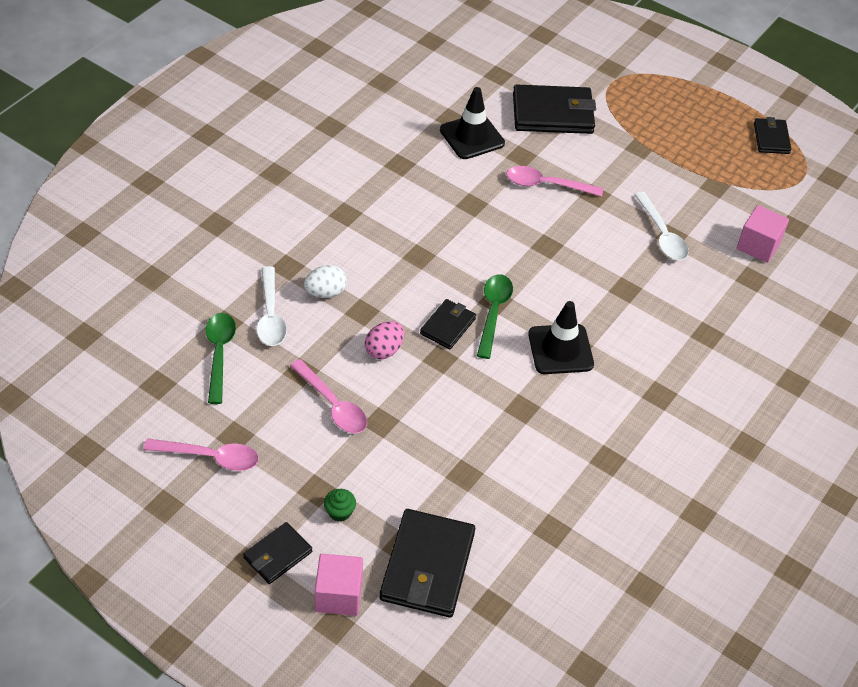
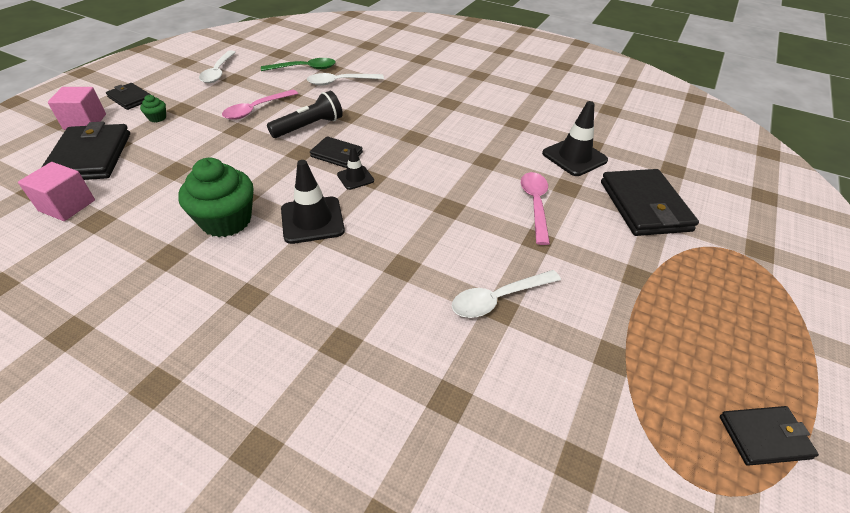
camera: 85 degrees right, 5 degrees down
(210, 457) = (218, 72): pink spoon -> white spoon
(325, 292) = (365, 100): white egg -> none
(384, 350) = (309, 127): pink egg -> black flashlight
(427, 566) = (90, 157): black wallet -> black wallet turned 75 degrees clockwise
(493, 312) = (355, 178): green spoon -> black traffic cone
(558, 418) = (226, 221): none -> green cupcake
(758, 245) = (517, 410): pink cube -> pink cube (67, 205)

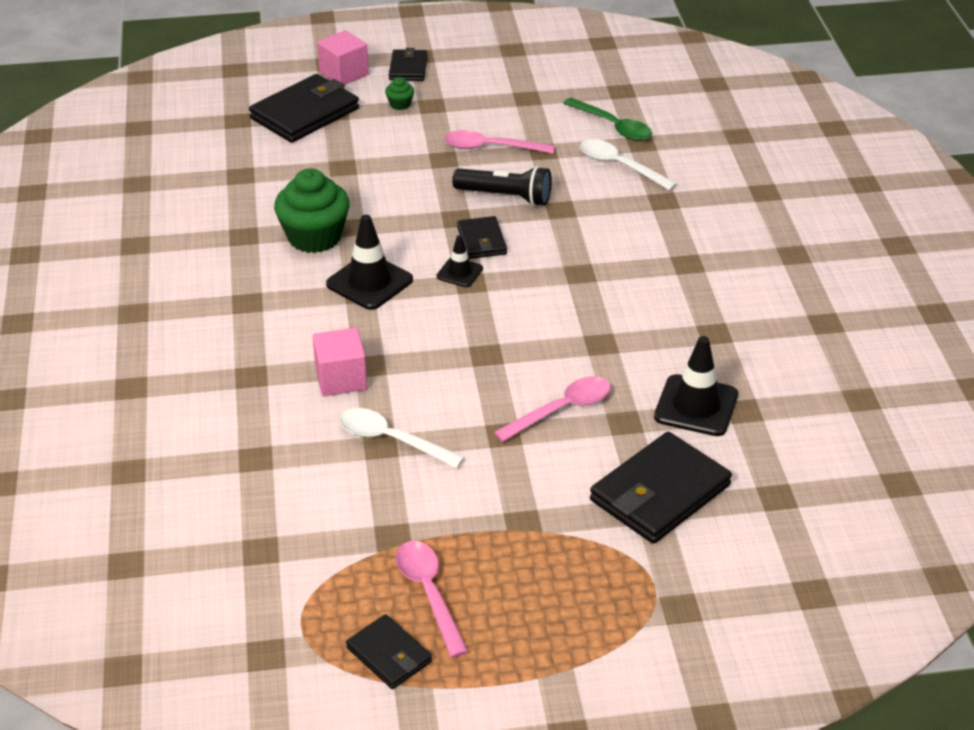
camera: 55 degrees right, 5 degrees down
(67, 205) = (239, 149): pink cube -> pink cube (341, 379)
(218, 72) = (524, 81): white spoon -> none
(695, 369) = (429, 593): none -> pink spoon

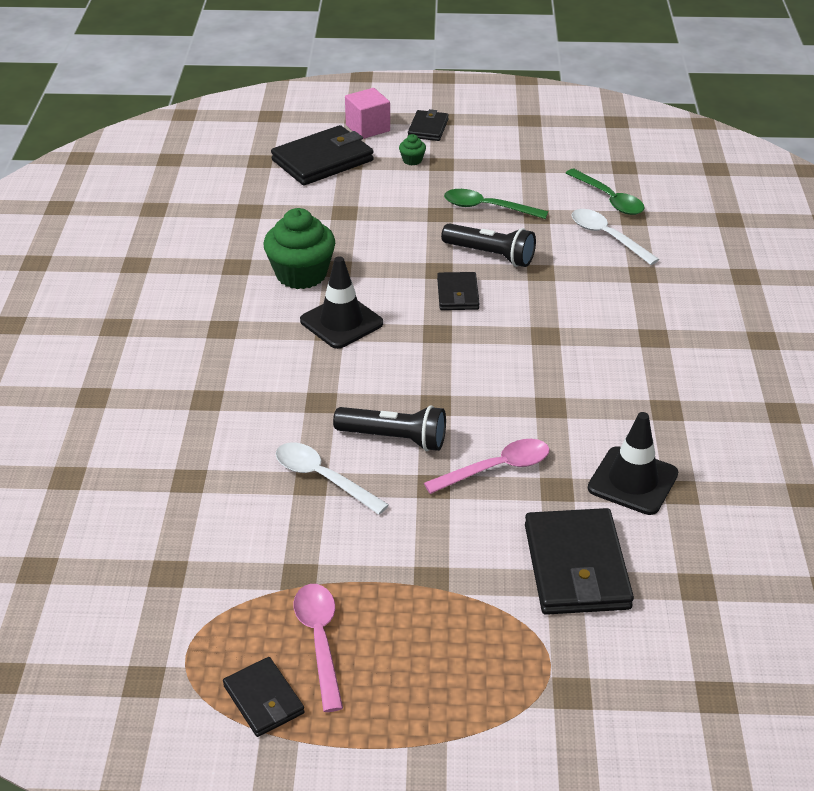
camera: 10 degrees right, 0 degrees up
(341, 379) = (290, 412): pink cube -> none
(453, 393) = (394, 438): none -> black flashlight
(459, 272) = (429, 322): black traffic cone -> none
(490, 148) = (487, 208): pink spoon -> green spoon
(660, 493) = (576, 567): black wallet -> black wallet turned 60 degrees counterclockwise

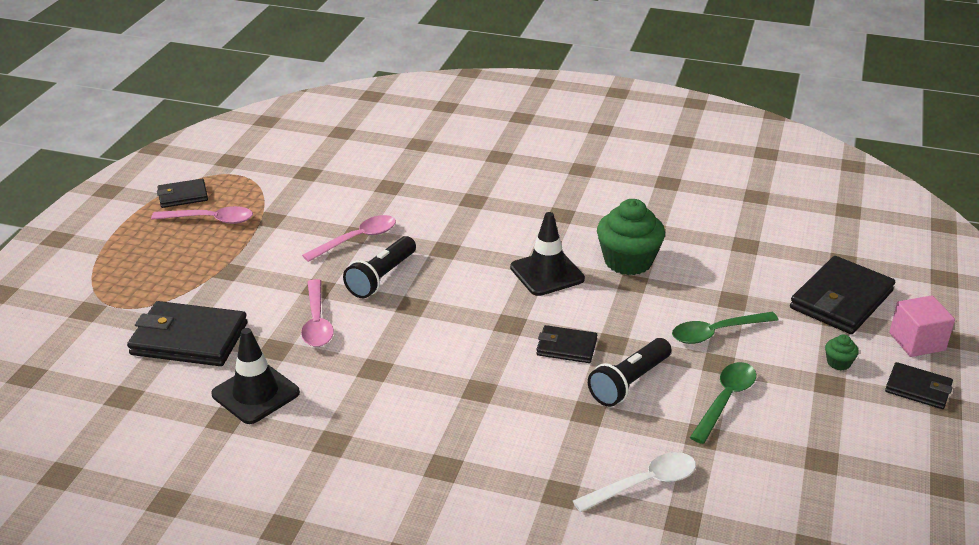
camera: 105 degrees right, 5 degrees down
(322, 160) = (841, 300): black wallet -> black wallet turned 60 degrees clockwise
(322, 478) = (357, 239): white spoon -> pink spoon
(609, 199) = (730, 509): green spoon -> green spoon (716, 333)

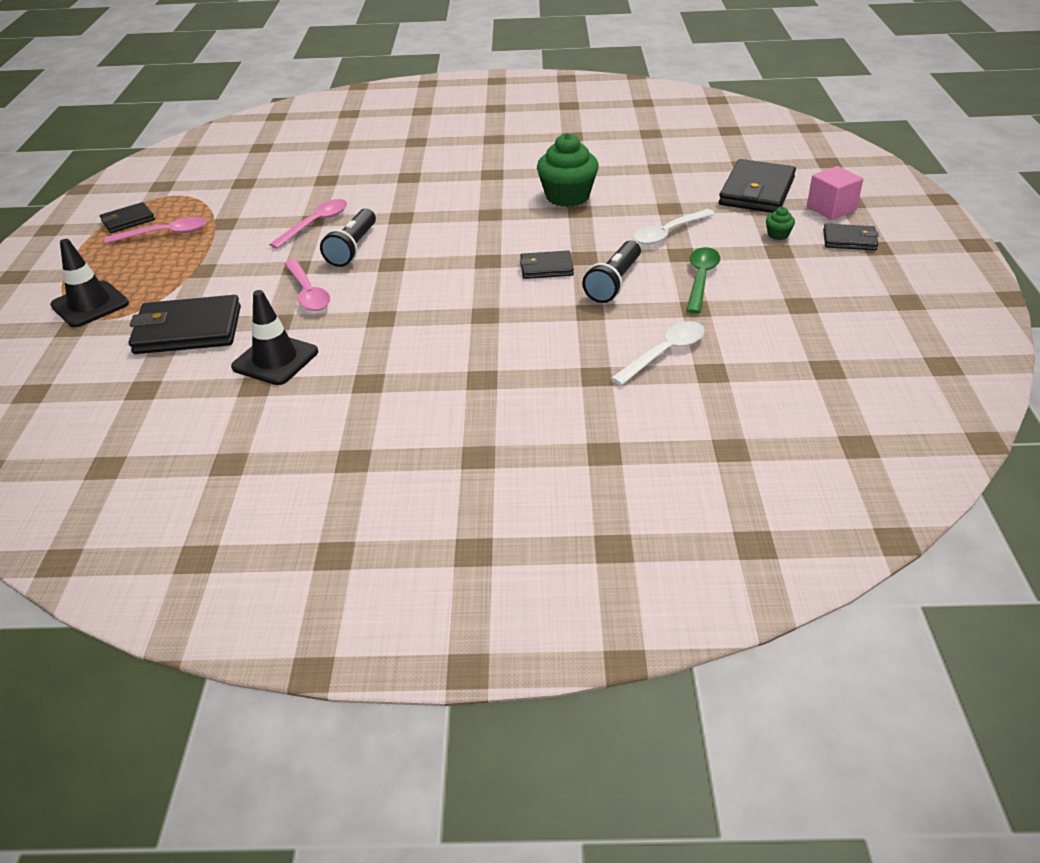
camera: 15 degrees left, 5 degrees up
(547, 273) = (501, 218): black traffic cone -> black traffic cone (90, 304)
(716, 333) = (668, 233): green spoon -> white spoon

